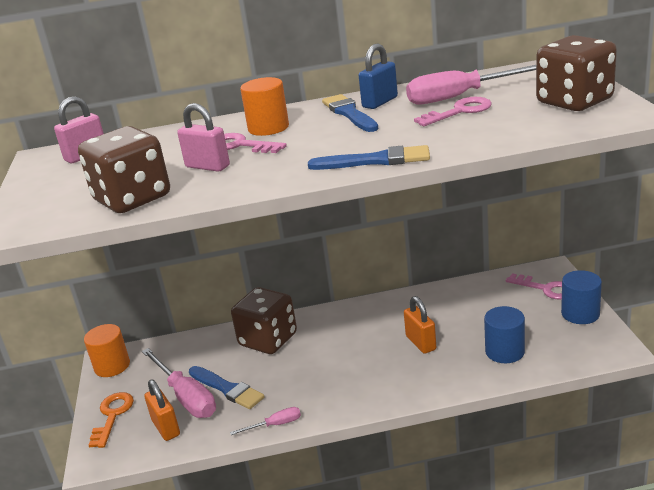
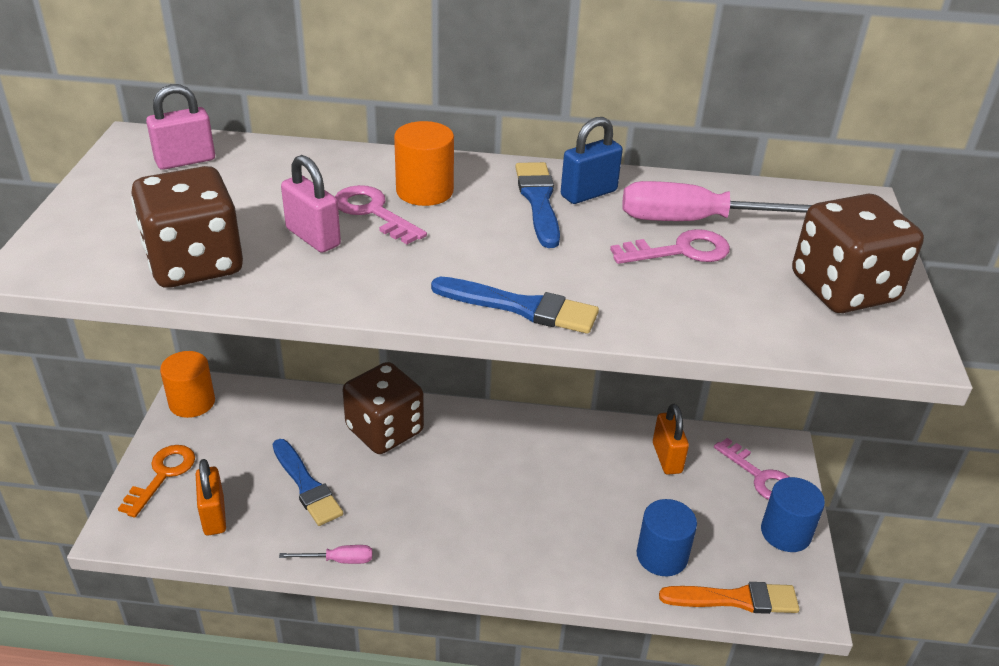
camera: 10 degrees right, 10 degrees up
(186, 397) = (255, 479): pink screwdriver -> none
(421, 343) = (564, 503): orange padlock -> orange padlock (667, 458)
(568, 360) = (735, 599): none -> orange brush

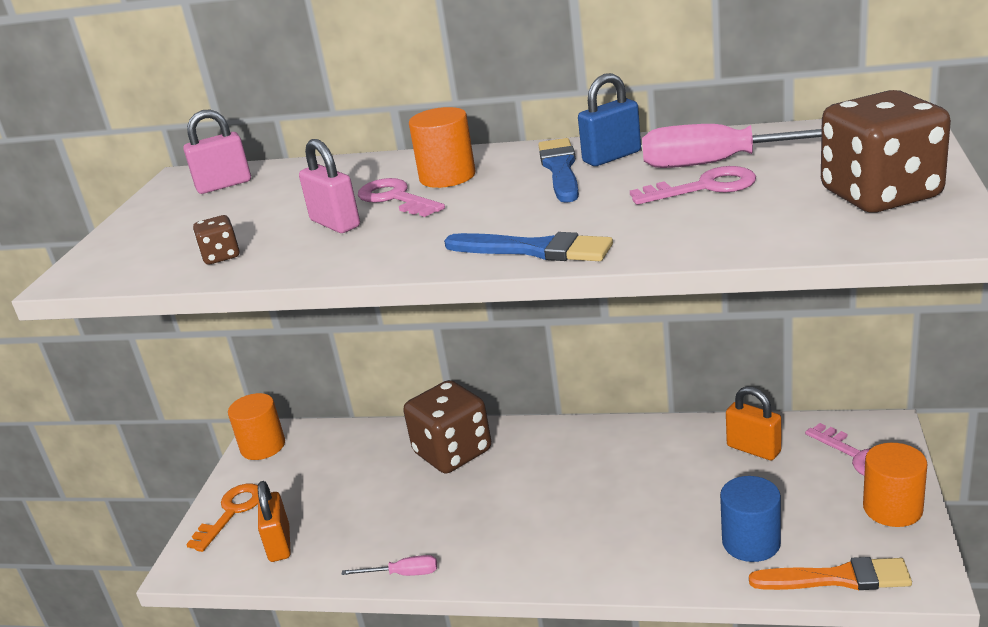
camera: 10 degrees right, 10 degrees down
(195, 263) = (221, 256): brown dice -> brown dice, size x0.44
(306, 485) = (372, 509): blue brush -> none
(667, 458) = (753, 449): orange padlock -> orange padlock turned 45 degrees counterclockwise
(785, 532) = (892, 508): blue cylinder -> orange cylinder

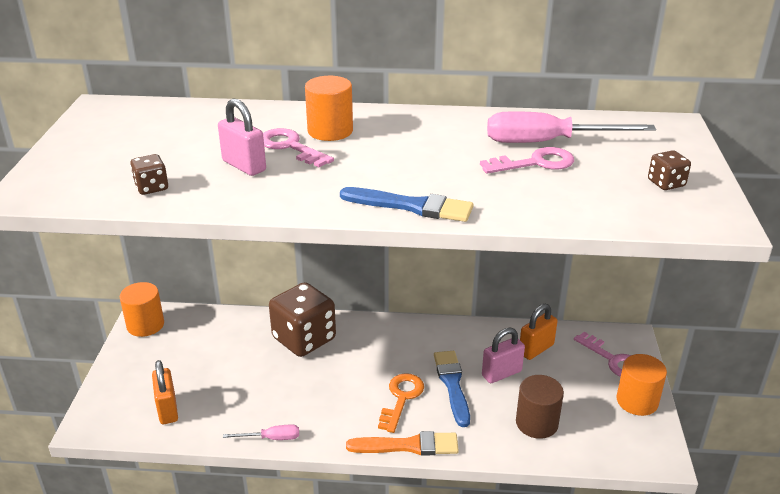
camera: 10 degrees left, 5 degrees up
(224, 185) = (139, 118): pink padlock -> pink padlock (501, 373)
(231, 512) = (124, 380): orange key -> orange key (401, 398)
(560, 169) = (421, 134): blue brush -> blue brush (452, 384)
(612, 157) = (460, 127): blue padlock -> none
(751, 542) = (536, 423): blue cylinder -> brown cylinder
(753, 449) = (536, 349): orange padlock -> orange padlock turned 75 degrees counterclockwise
(837, 578) = (599, 453): orange brush -> orange brush (408, 446)
(880, 195) = (666, 183): brown dice -> brown dice, size x0.44

